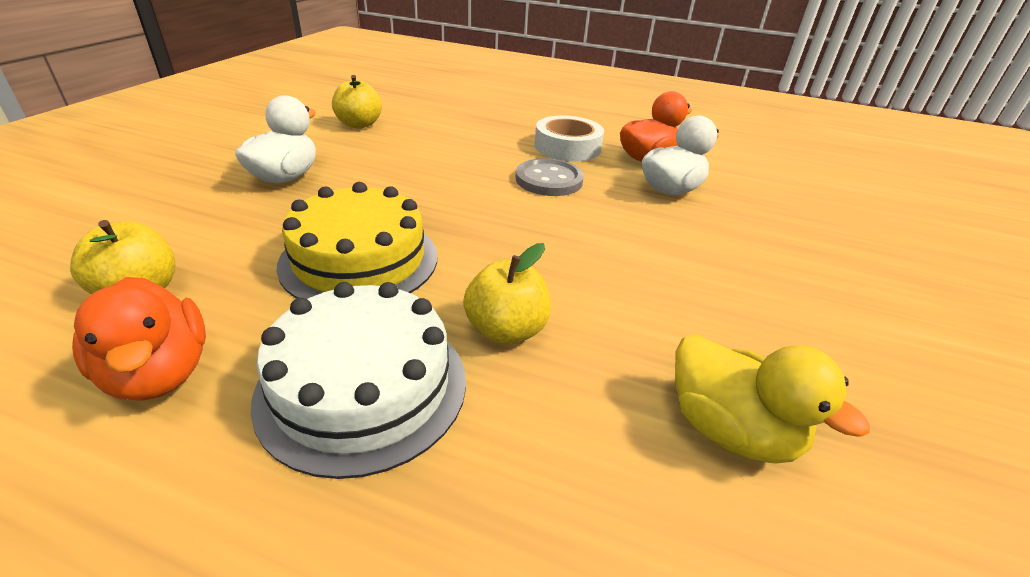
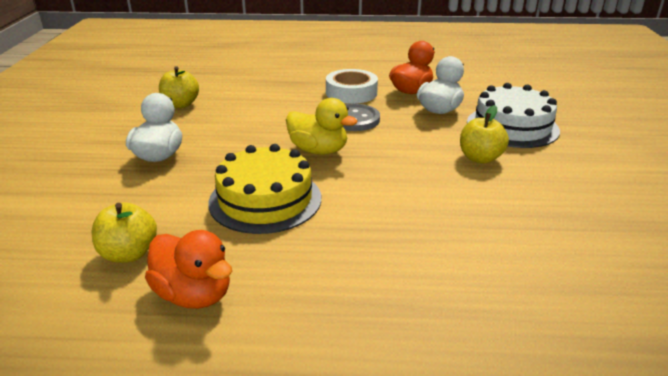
camera: 15 degrees left, 5 degrees down
(363, 386) = (329, 269): white cake -> white cake (512, 126)
(506, 330) = (392, 219): yellow apple -> yellow apple (480, 158)
(730, 430) = (545, 240): yellow duck -> yellow duck (318, 150)

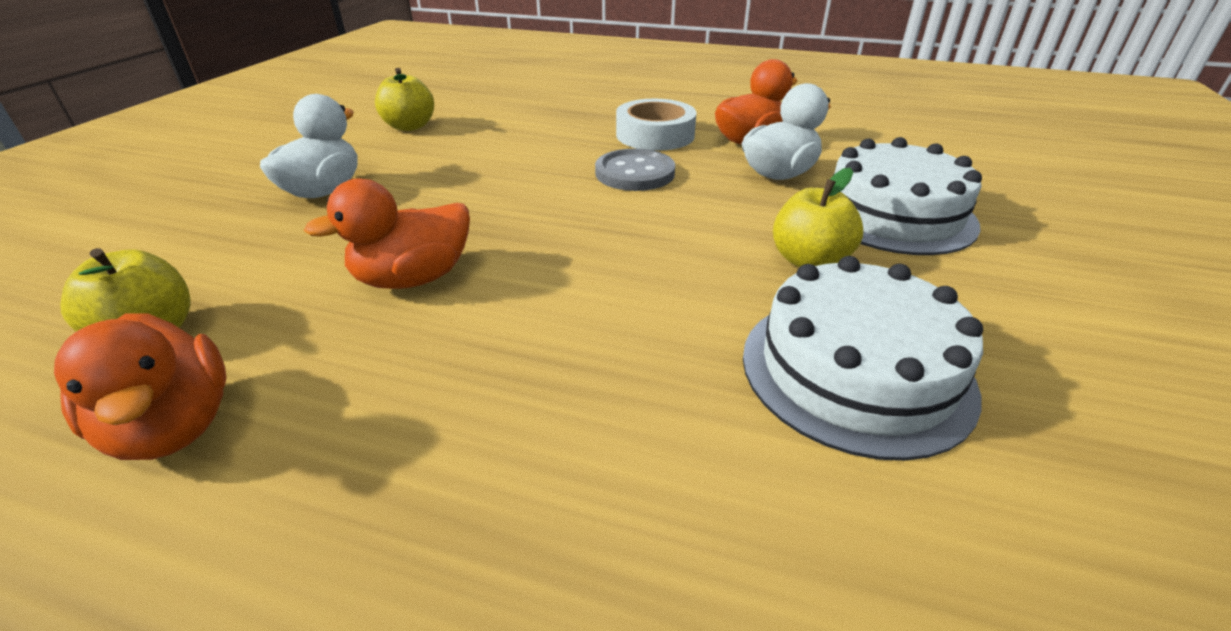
camera: 15 degrees right, 5 degrees up
(265, 199) = (413, 278): yellow cake -> orange duck
(318, 150) = (549, 212): yellow duck -> none
(527, 209) = (856, 371): none -> white cake

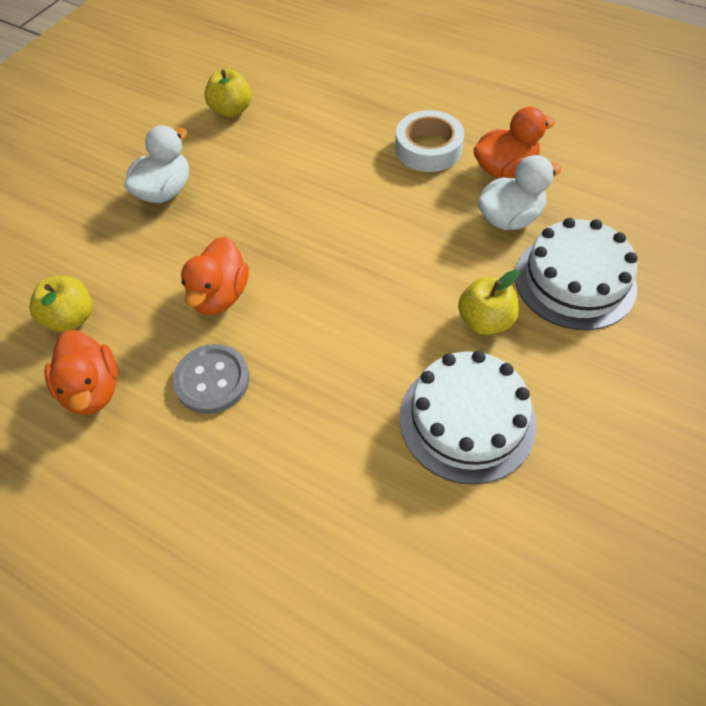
camera: 15 degrees right, 20 degrees up
(413, 278) = (219, 295): orange duck -> orange duck turned 60 degrees counterclockwise
(635, 173) = (395, 200): grey button -> grey button (212, 380)

